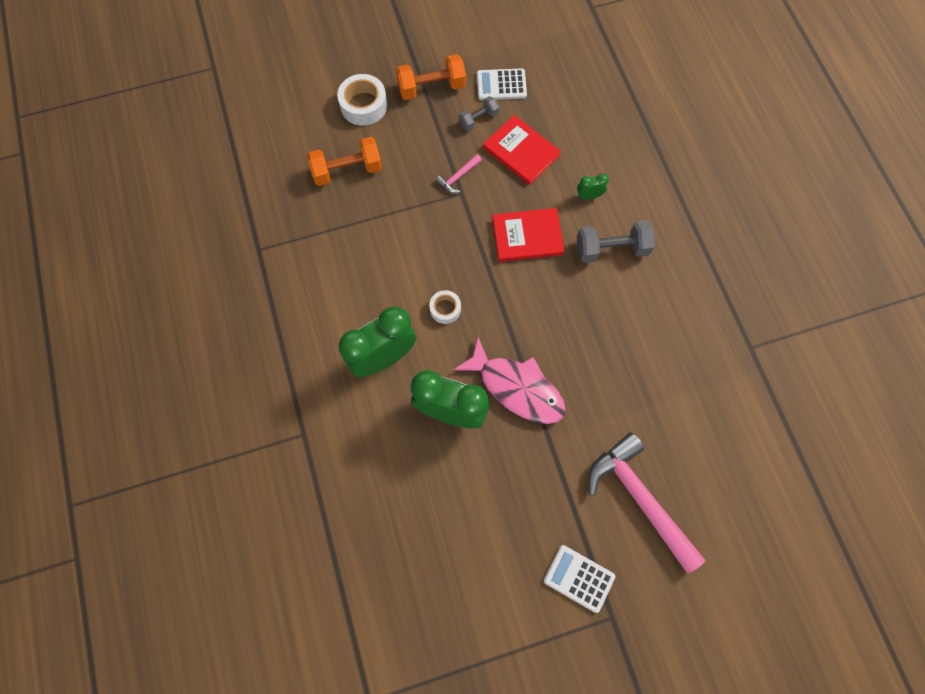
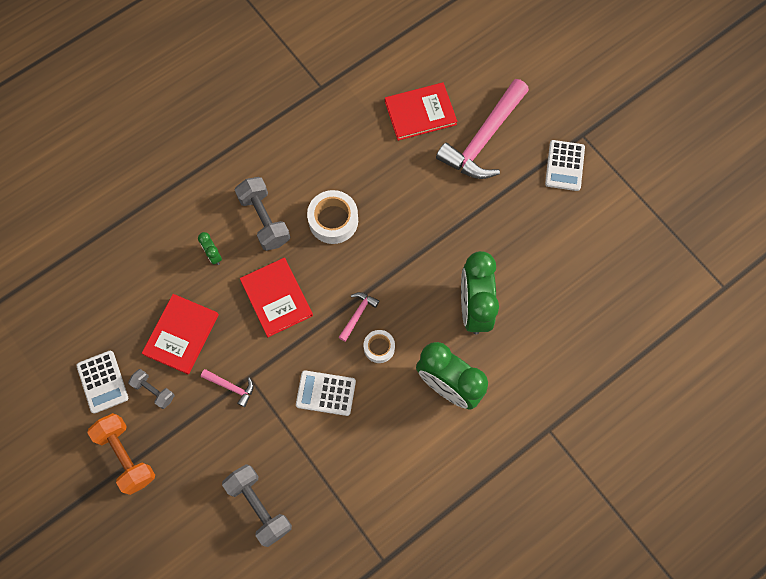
camera: 110 degrees left, 0 degrees up
(347, 170) = (259, 506): orange dumbbell -> grey dumbbell
(363, 105) = (171, 523): white tape -> white tape (333, 220)
(421, 250) = (326, 393): none -> white calculator
(485, 301) = (358, 314): none -> pink hammer
(516, 387) = (430, 260): pink fish -> none
(692, 440) = (420, 113): none -> red book

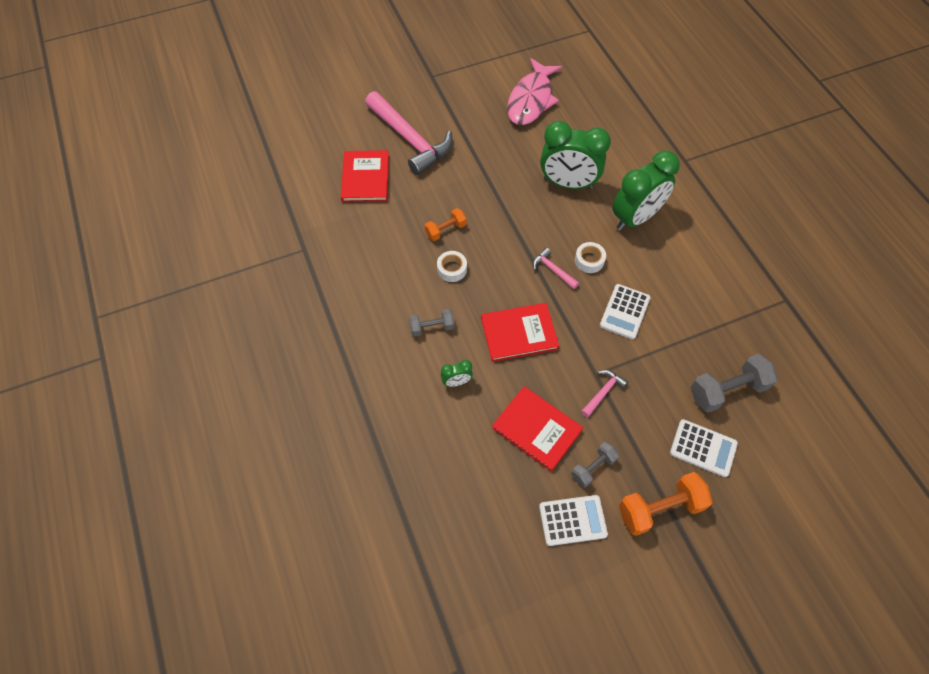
camera: 75 degrees left, 10 degrees down
(264, 220) = (432, 327): grey dumbbell -> grey dumbbell, size x0.59
(333, 220) = (452, 269): white tape -> white tape, size x0.60
(378, 203) = (445, 230): none -> orange dumbbell
(564, 166) = (456, 94): white calculator -> white calculator (703, 448)
(583, 245) = (531, 100): none -> pink fish

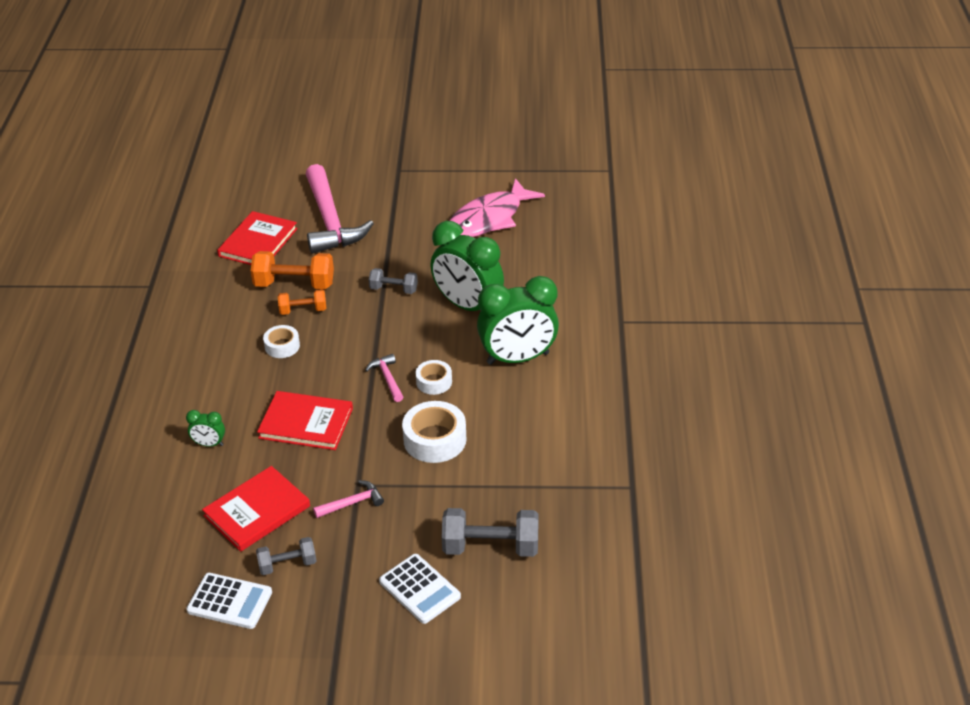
camera: 25 degrees right, 20 degrees down
(432, 327) = (222, 390): grey dumbbell -> grey dumbbell (393, 289)
(537, 429) = (257, 511): red book -> red book turned 75 degrees clockwise
(624, 312) = (435, 439): white calculator -> white tape
(660, 508) = (328, 625): orange dumbbell -> orange dumbbell (294, 284)

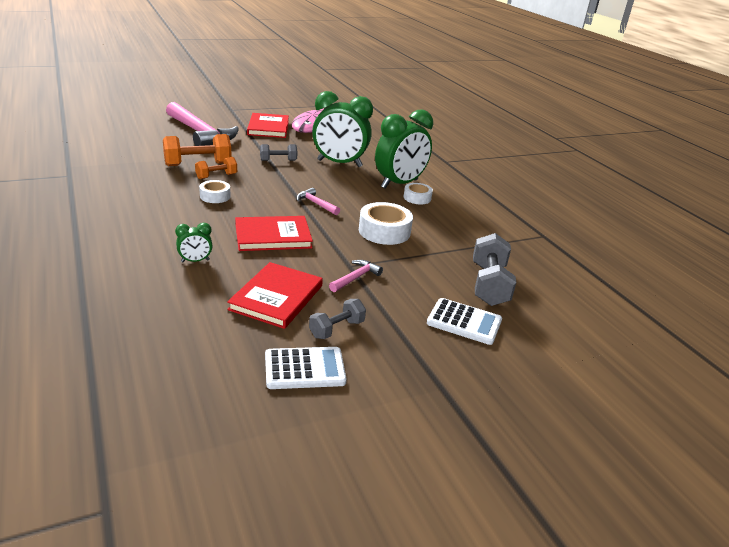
camera: 30 degrees left, 10 degrees down
(258, 242) = (150, 146): red book -> red book (268, 128)
(434, 382) = (353, 201): white tape -> white tape (417, 198)
(490, 547) = (489, 285): grey dumbbell -> grey dumbbell turned 60 degrees counterclockwise

